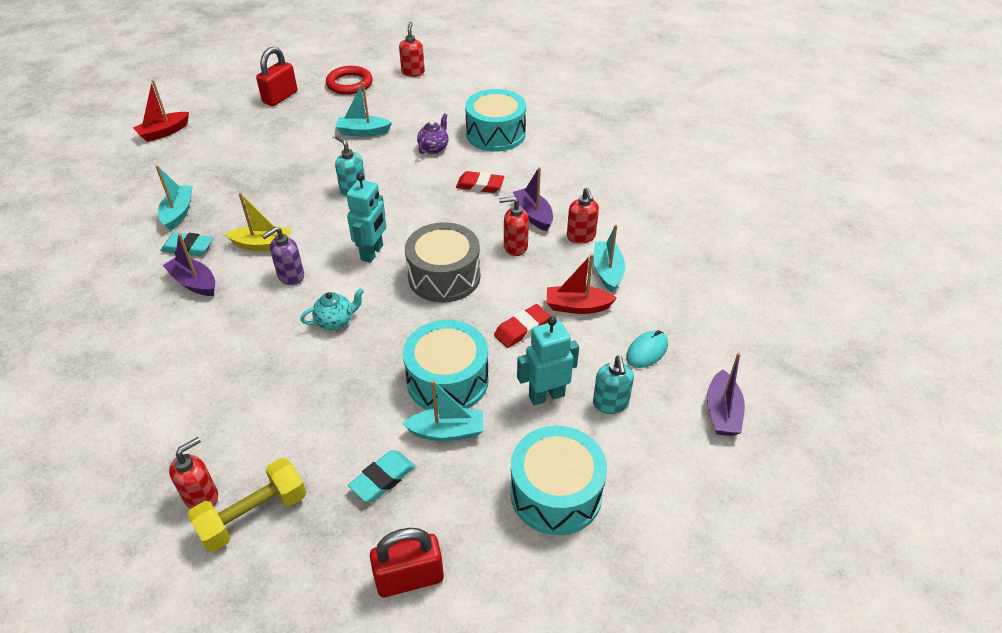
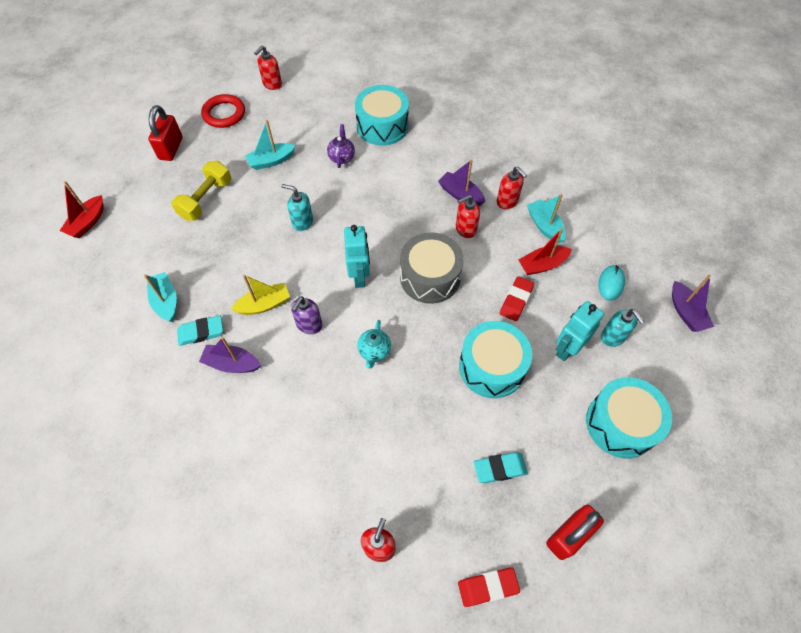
camera: 25 degrees left, 15 degrees up
(253, 515) = (428, 542): yellow dumbbell -> yellow dumbbell (206, 199)
(335, 321) = (374, 351): turquoise teapot -> turquoise teapot turned 150 degrees clockwise
(382, 479) = (499, 468): turquoise eraser -> turquoise eraser turned 60 degrees clockwise
(413, 72) = (272, 84): red soap dispenser -> red soap dispenser turned 120 degrees counterclockwise
(447, 431) = (519, 409): turquoise boat -> none
(480, 185) = (402, 181): red eraser -> red eraser (488, 587)

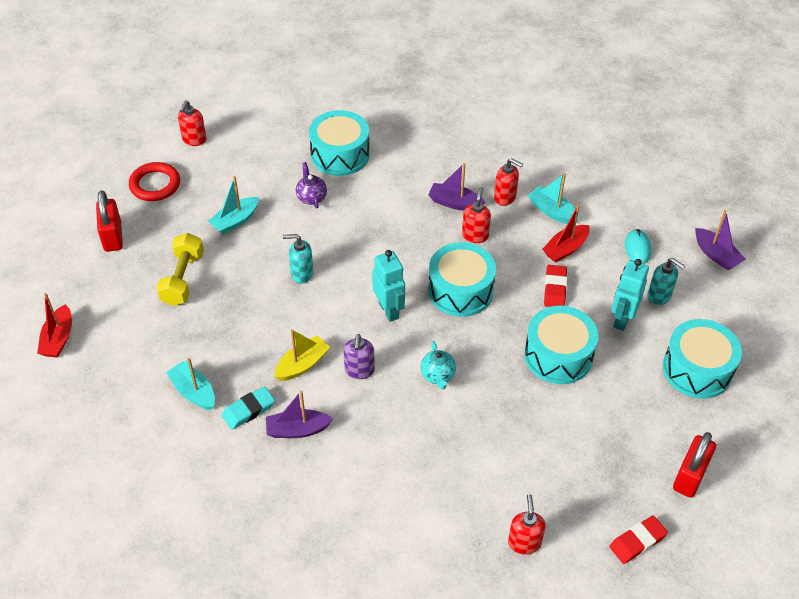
camera: 20 degrees left, 10 degrees down
(430, 277) = (460, 291): grey drum -> turquoise drum
(465, 229) = (475, 235): red soap dispenser -> red soap dispenser turned 150 degrees clockwise
(499, 468) = (605, 441): turquoise eraser -> none

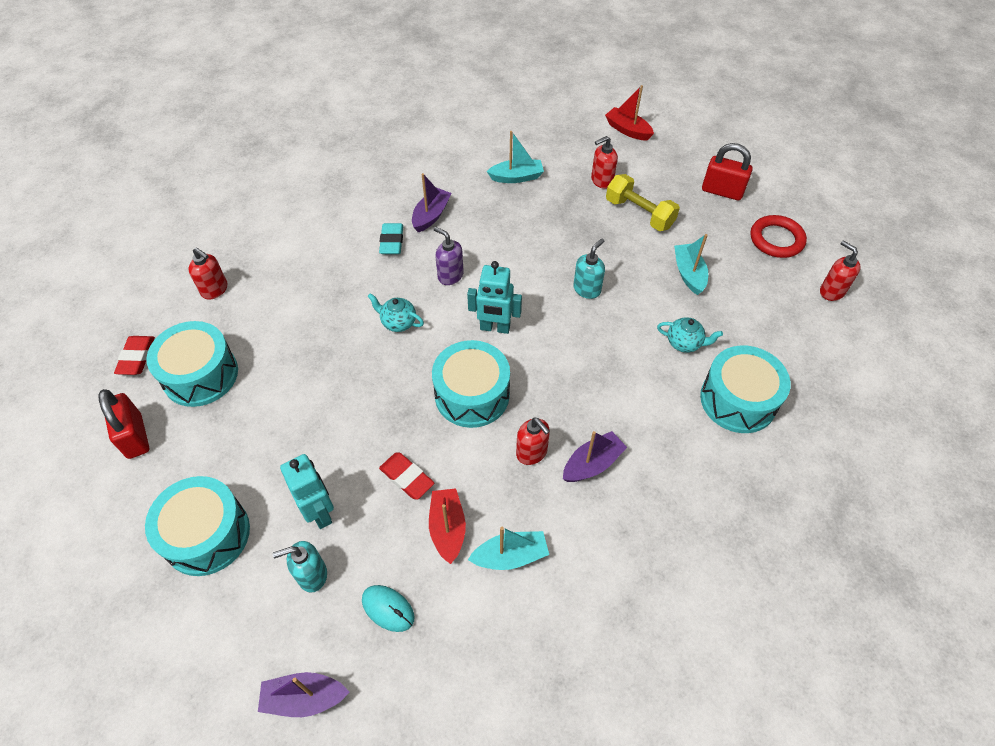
camera: 125 degrees right, 5 degrees up
(248, 410) = (473, 198): turquoise eraser -> turquoise eraser (391, 241)
(302, 364) = (487, 245): yellow boat -> none
(311, 197) = (684, 343): purple teapot -> turquoise teapot
(505, 197) = (566, 520): red soap dispenser -> red soap dispenser (601, 181)
(558, 355) = (334, 424): turquoise drum -> turquoise drum (200, 375)

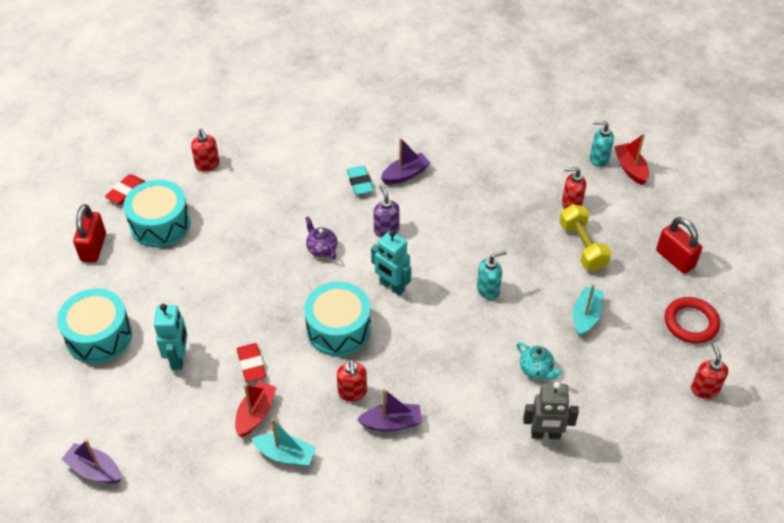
camera: 30 degrees right, 5 degrees down
(312, 575) = (147, 397): turquoise soap dispenser -> turquoise soap dispenser (598, 159)
(388, 609) = (181, 444): turquoise mouse -> none
(391, 241) = (360, 183): turquoise eraser -> turquoise eraser turned 45 degrees counterclockwise
(398, 323) = (321, 249): turquoise teapot -> purple teapot
(516, 177) = (499, 171): turquoise boat -> none
(738, 400) = (545, 434): turquoise drum -> grey robot

